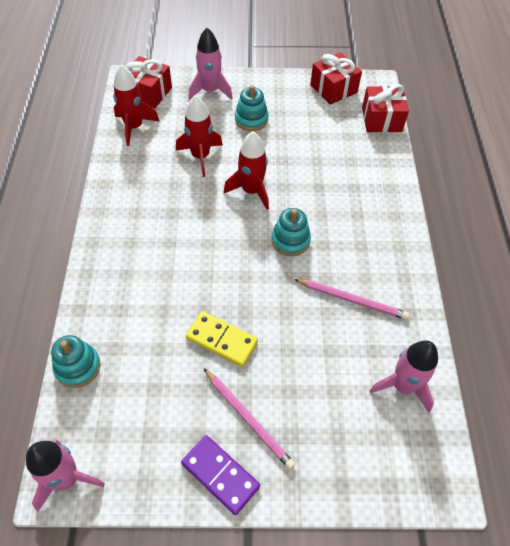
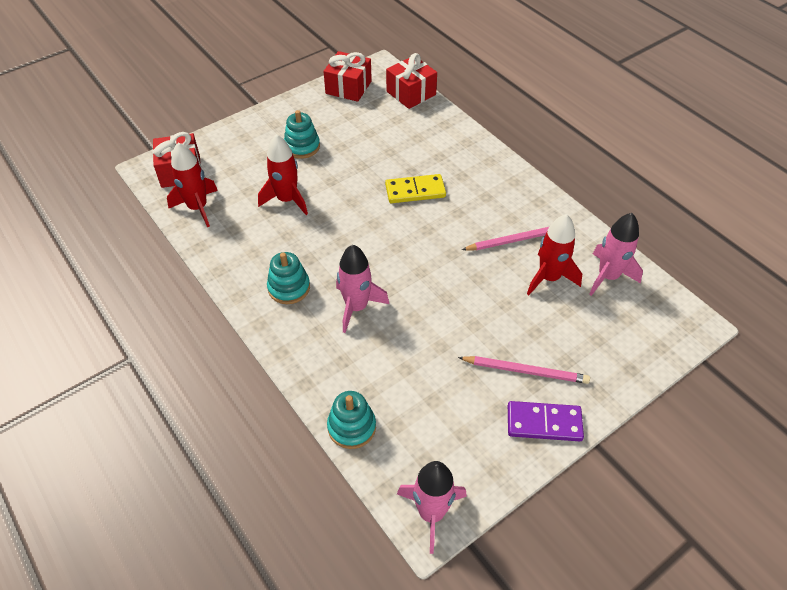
camera: 35 degrees left, 5 degrees down
(210, 91) = (240, 141): pink rocket -> pink rocket (356, 307)
(222, 340) = (449, 329): yellow domino -> yellow domino (415, 191)
(251, 191) = (360, 203): red rocket -> red rocket (549, 278)
(290, 240) = (429, 223): turquoise stacking toy -> turquoise stacking toy (289, 288)

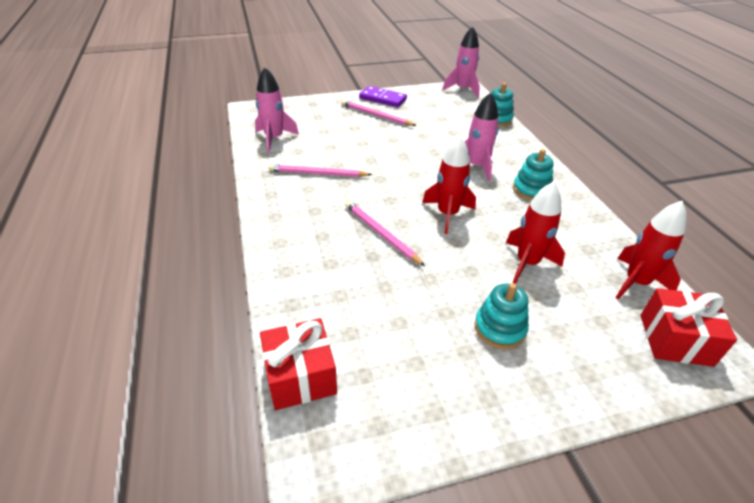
camera: 160 degrees left, 10 degrees down
(348, 87) = (396, 427): red gift -> none
(415, 191) = (381, 234): yellow domino -> pink pencil
(549, 278) = (317, 148): red rocket -> red rocket (447, 214)

